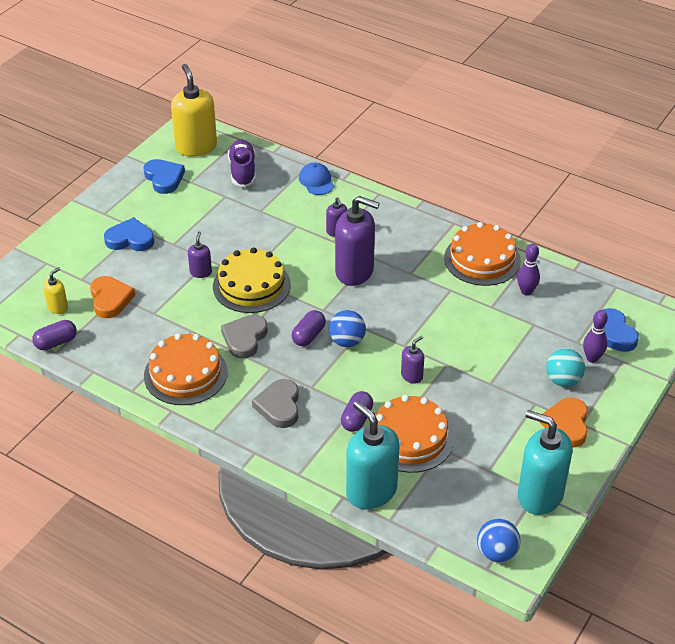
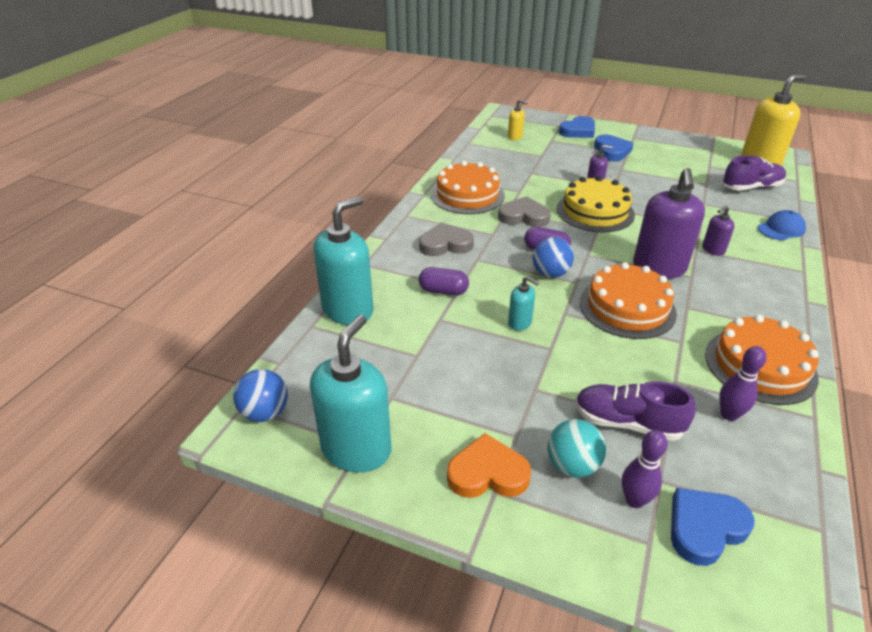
camera: 80 degrees right, 5 degrees down
(56, 342) = (478, 141): purple capsule -> none
(110, 299) = (536, 153): orange heart -> none
(164, 178) = (701, 154): blue heart -> blue heart (578, 131)
(410, 438) = (426, 329): orange cake -> orange cake (627, 307)
(412, 376) = (520, 323): purple soap dispenser -> turquoise soap dispenser
(528, 343) = (627, 423): none -> purple shoe

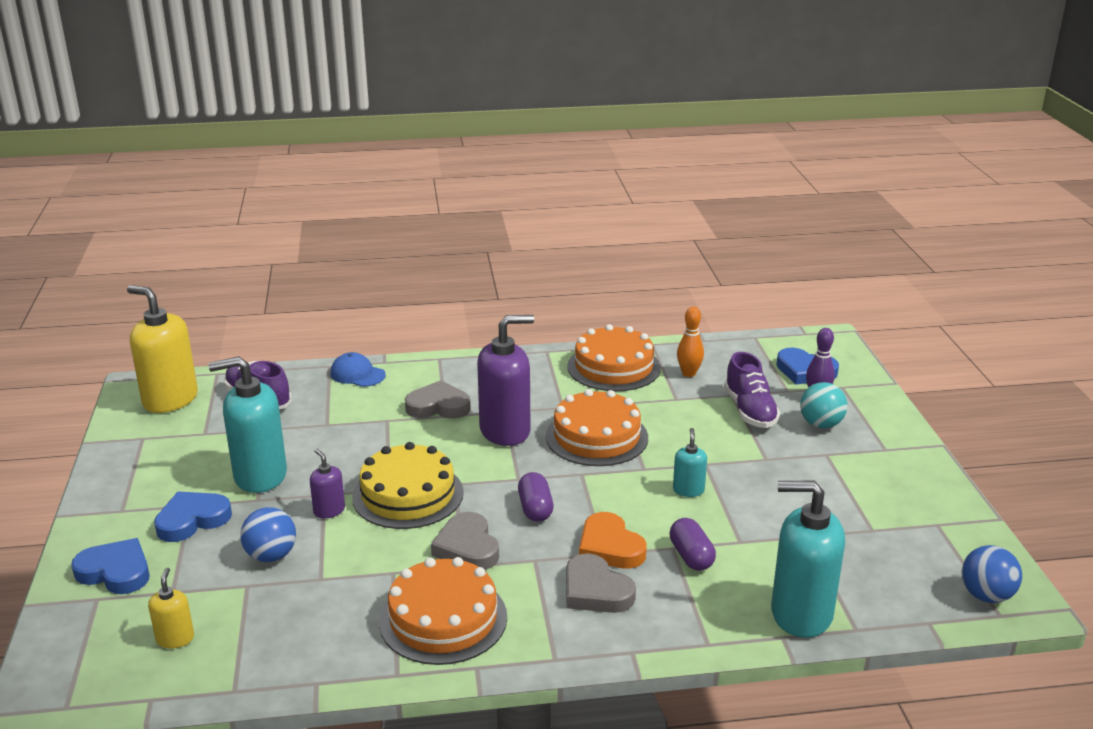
camera: 120 degrees left, 10 degrees down
(356, 449) = (943, 524): turquoise soap dispenser -> turquoise soap dispenser (260, 476)
(487, 473) = (876, 456): orange heart -> orange heart (610, 547)
(550, 273) = (582, 493): blue ball -> blue ball (271, 556)
(713, 250) = (438, 406): purple soap dispenser -> grey heart
(729, 415) = (689, 373): purple bowling pin -> orange bowling pin

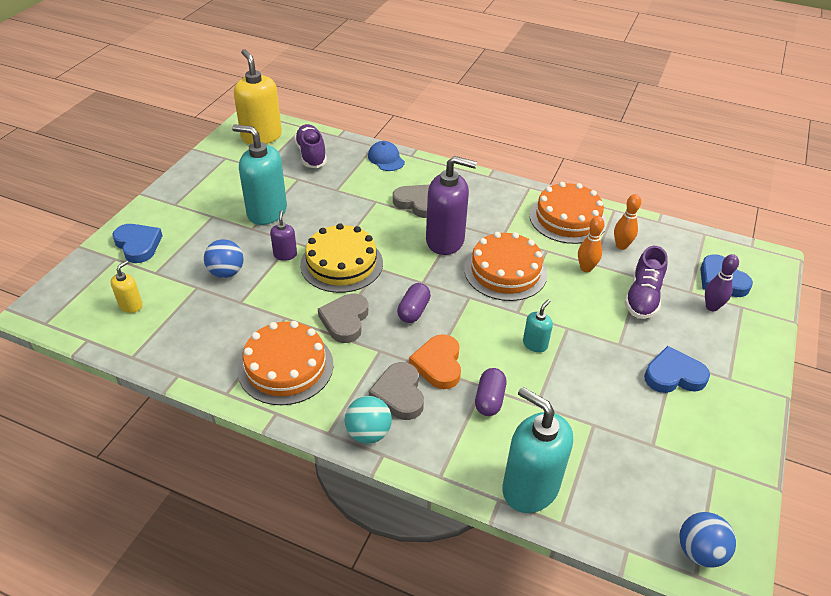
camera: 30 degrees right, 15 degrees up
(192, 520) = (205, 227): blue heart -> blue heart (673, 375)
(674, 405) = (586, 268): none -> orange bowling pin
(821, 424) = (692, 333): turquoise ball -> turquoise ball (368, 433)

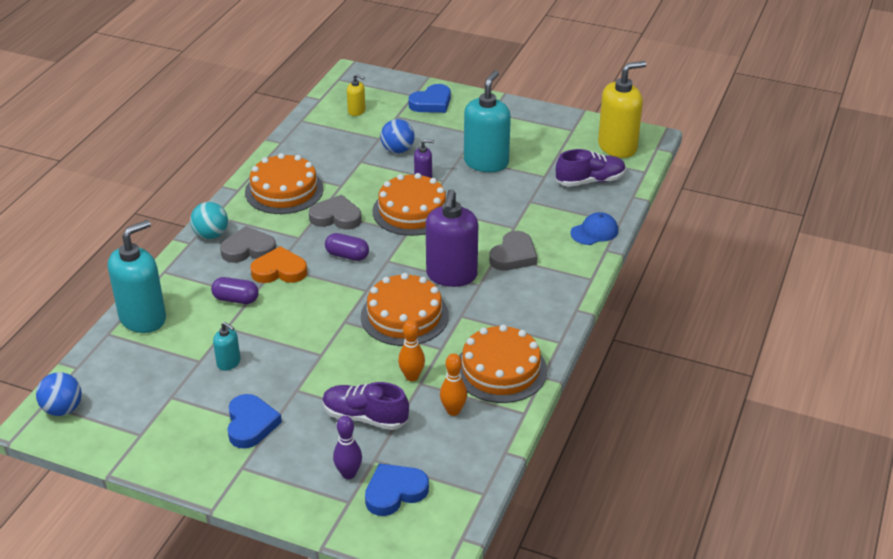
camera: 90 degrees right, 5 degrees down
(341, 263) = (412, 211): yellow cake -> orange cake
(535, 344) = (300, 331): turquoise soap dispenser -> turquoise soap dispenser (229, 363)

